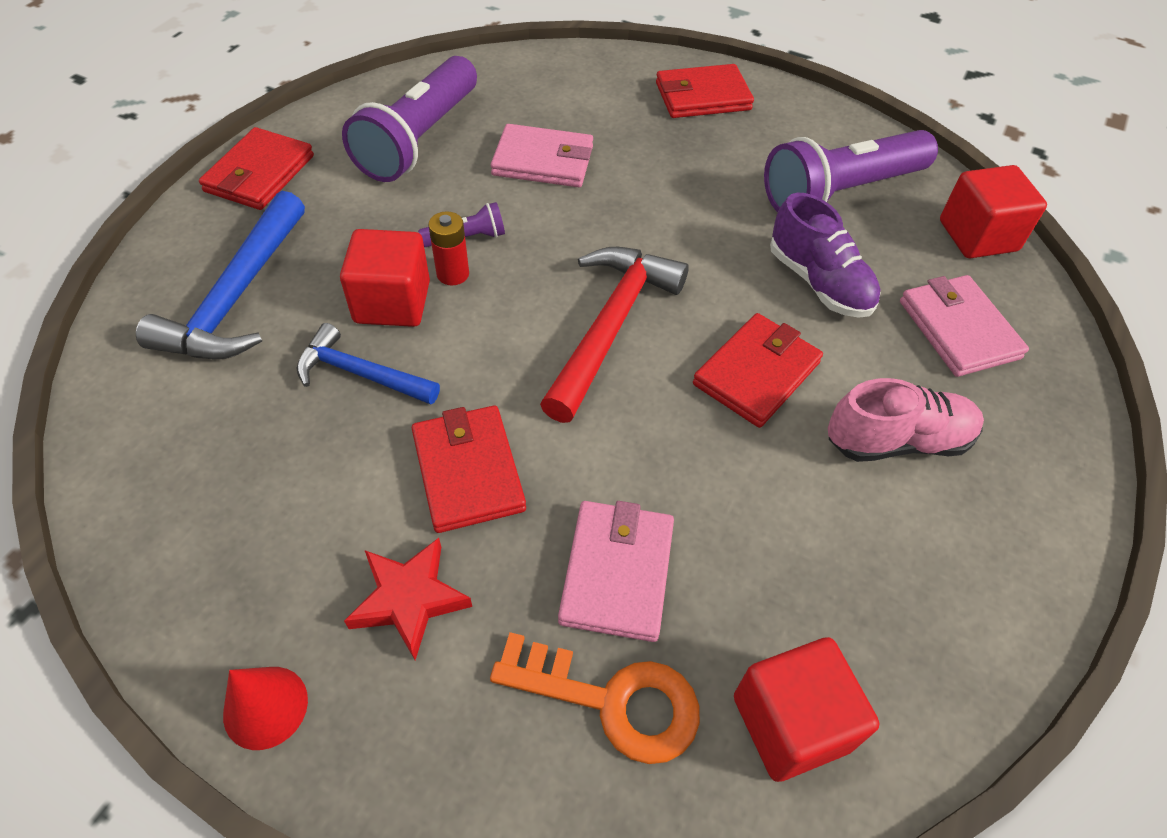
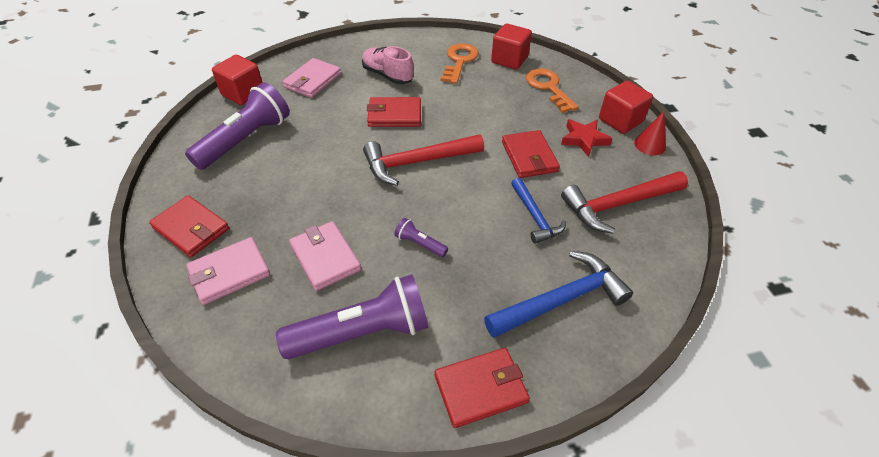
camera: 130 degrees left, 5 degrees down
(245, 494) = (618, 204): none -> red hammer
(392, 302) = (490, 238): red cube -> red cube (620, 120)
(453, 274) = (448, 231): red battery -> none
(468, 471) = (529, 157): red wallet -> red wallet turned 45 degrees counterclockwise
(617, 572) = (514, 105): pink wallet -> pink wallet (229, 273)
(819, 282) = (322, 121): purple shoe -> none
(840, 192) = (246, 140): purple flashlight -> purple flashlight turned 75 degrees counterclockwise
(862, 605) = (459, 61): none -> orange key

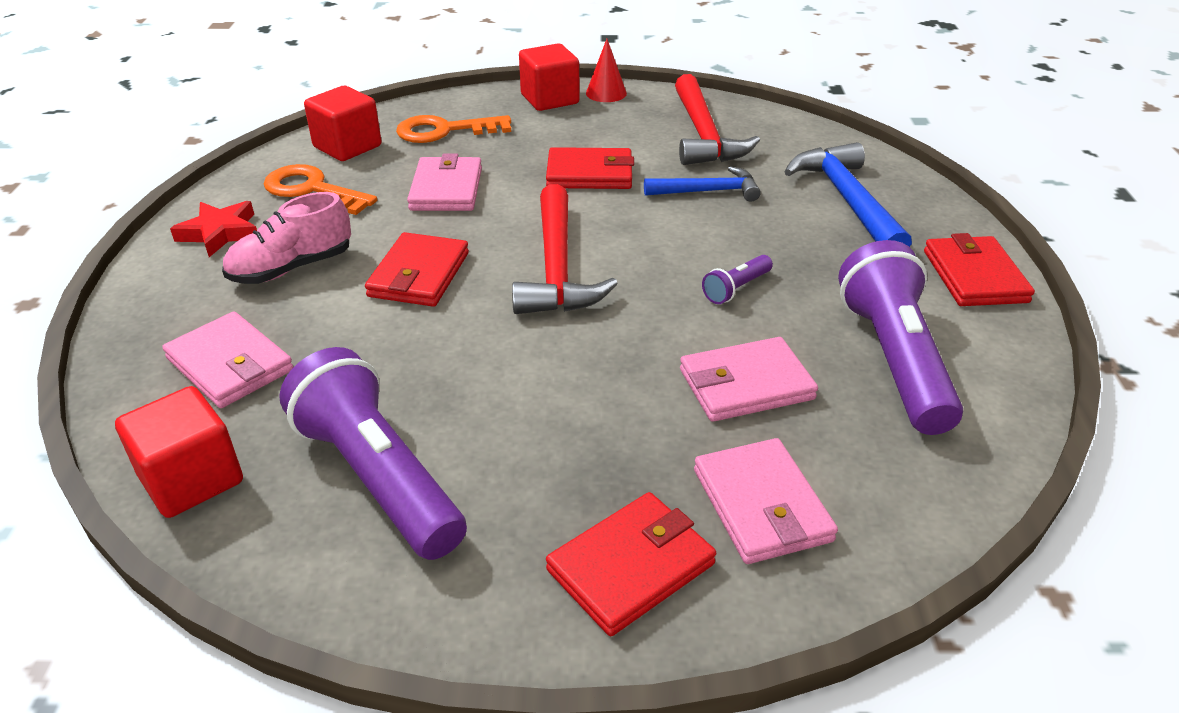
camera: 75 degrees left, 10 degrees down
(482, 104) = (446, 189): none -> pink wallet
(584, 139) = (574, 130): red star -> red star (220, 233)

